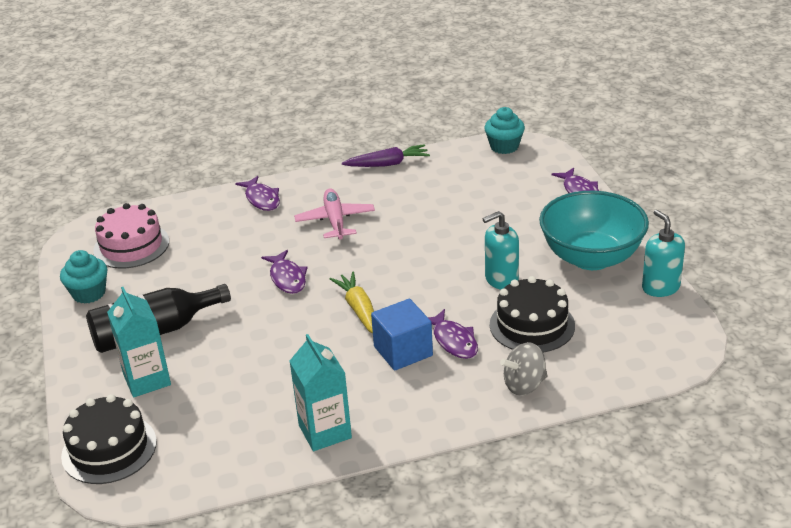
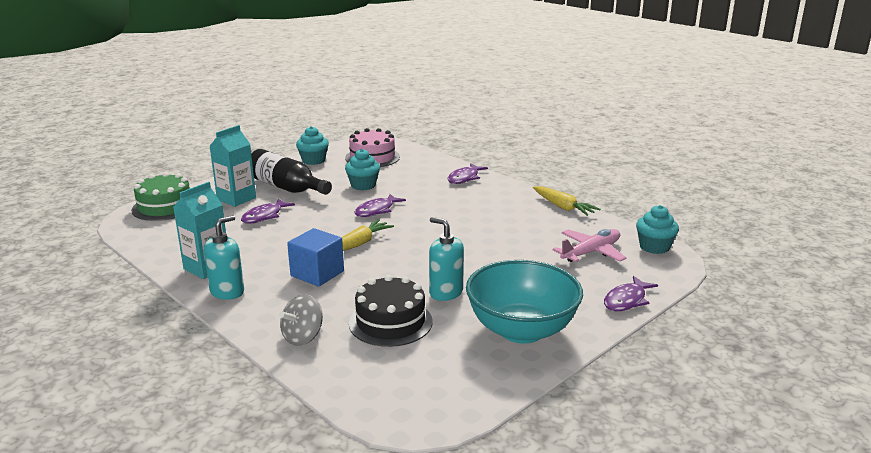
camera: 60 degrees right, 10 degrees down
(109, 449) = (165, 207): black cake -> green cake
(209, 272) = (363, 185): none -> turquoise cupcake
(335, 221) = (463, 208): pink plane -> pink plane (591, 252)
(387, 164) = (563, 207): purple carrot -> yellow carrot
(453, 341) = (344, 291): purple fish -> purple fish (264, 216)
(524, 385) = (303, 337): grey spinning top -> grey spinning top turned 90 degrees counterclockwise
(660, 287) = (507, 381): turquoise soap dispenser -> turquoise soap dispenser (227, 292)

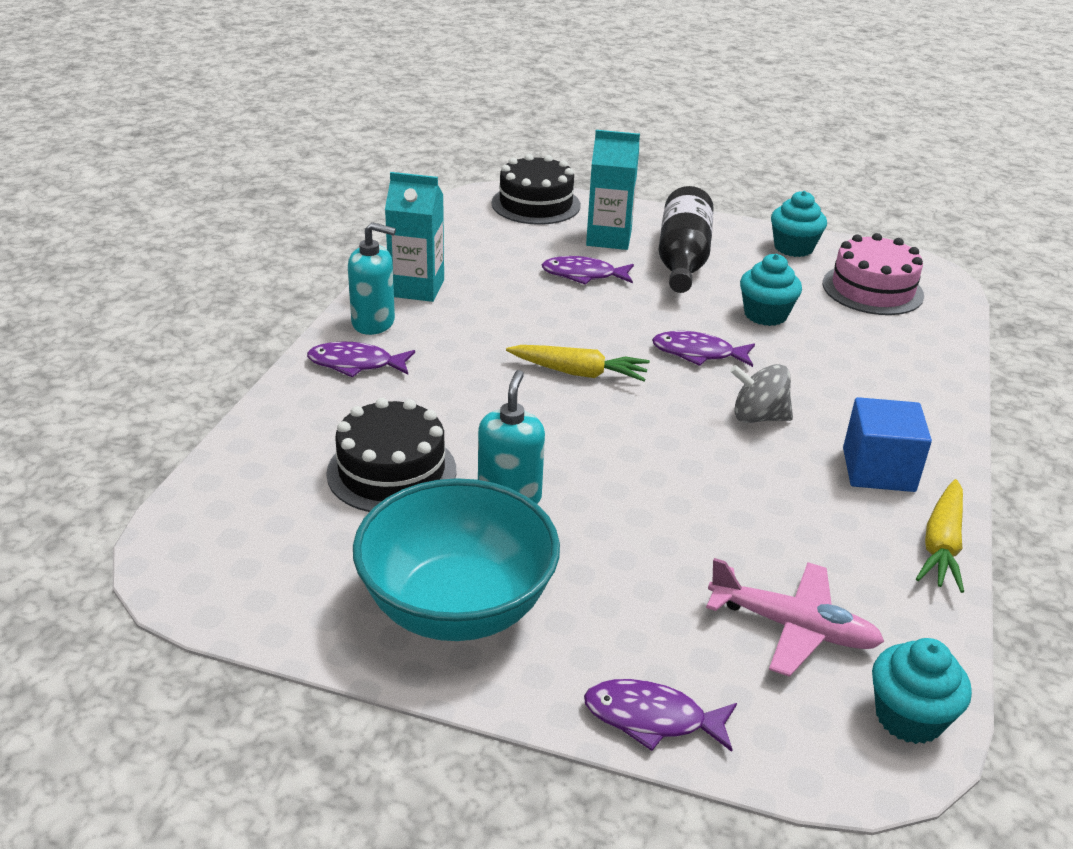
camera: 60 degrees right, 10 degrees up
(165, 207) = (536, 204): green cake -> black cake
(303, 337) = (309, 414): grey spinning top -> grey spinning top (758, 417)
(317, 273) = (469, 369): blue cube -> blue cube (878, 470)
(464, 178) = (916, 399): purple fish -> purple fish (355, 364)

